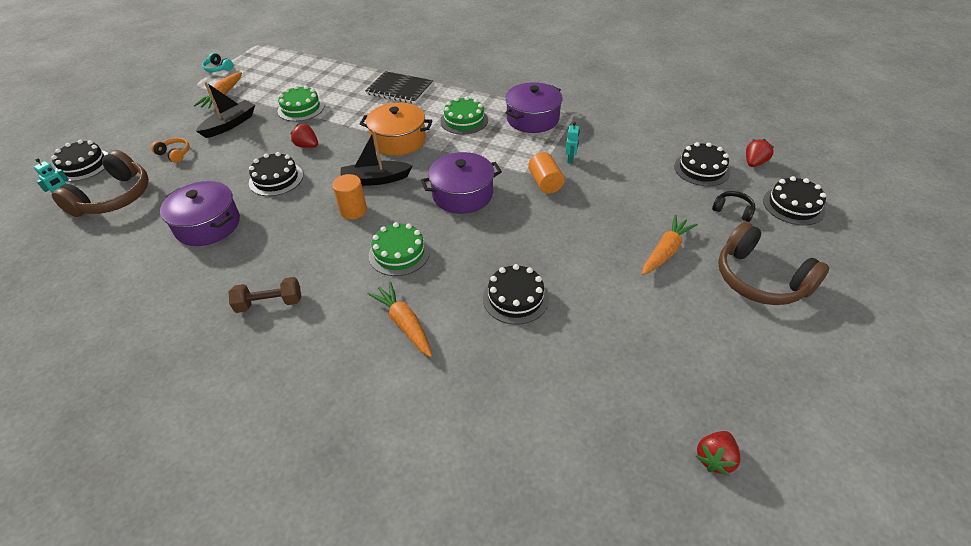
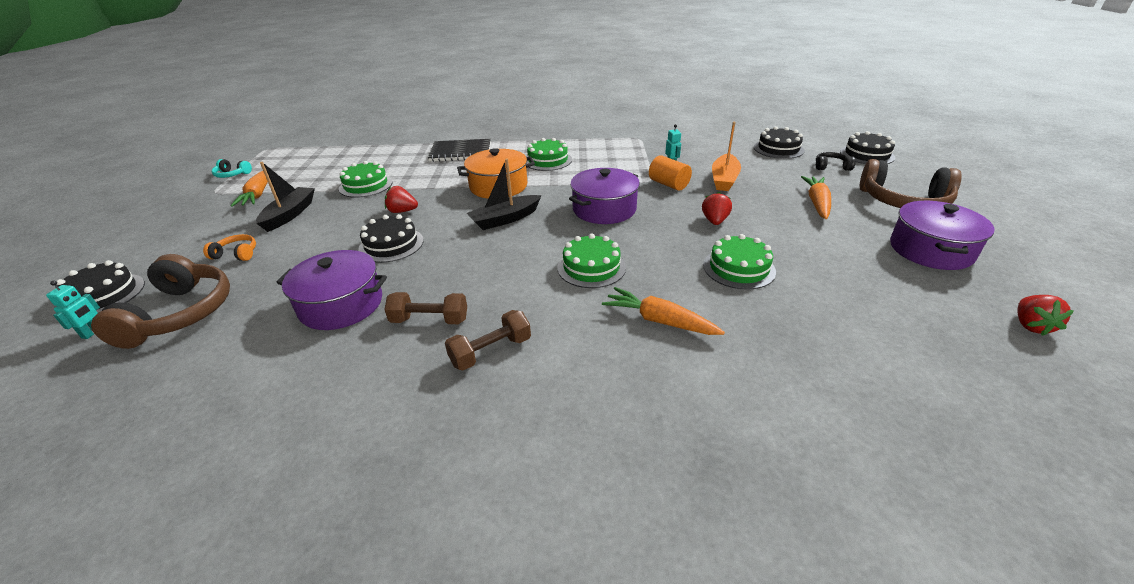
camera: 25 degrees left, 10 degrees down
(251, 260) = (429, 320): none -> brown dumbbell
(353, 211) = (507, 248): orange cylinder -> none
(515, 298) = (739, 268): black cake -> green cake
(532, 119) = (608, 147): purple pot -> purple pot (930, 250)
(604, 193) = (724, 179): none -> orange boat
(754, 163) = (809, 137): red strawberry -> red strawberry (714, 221)

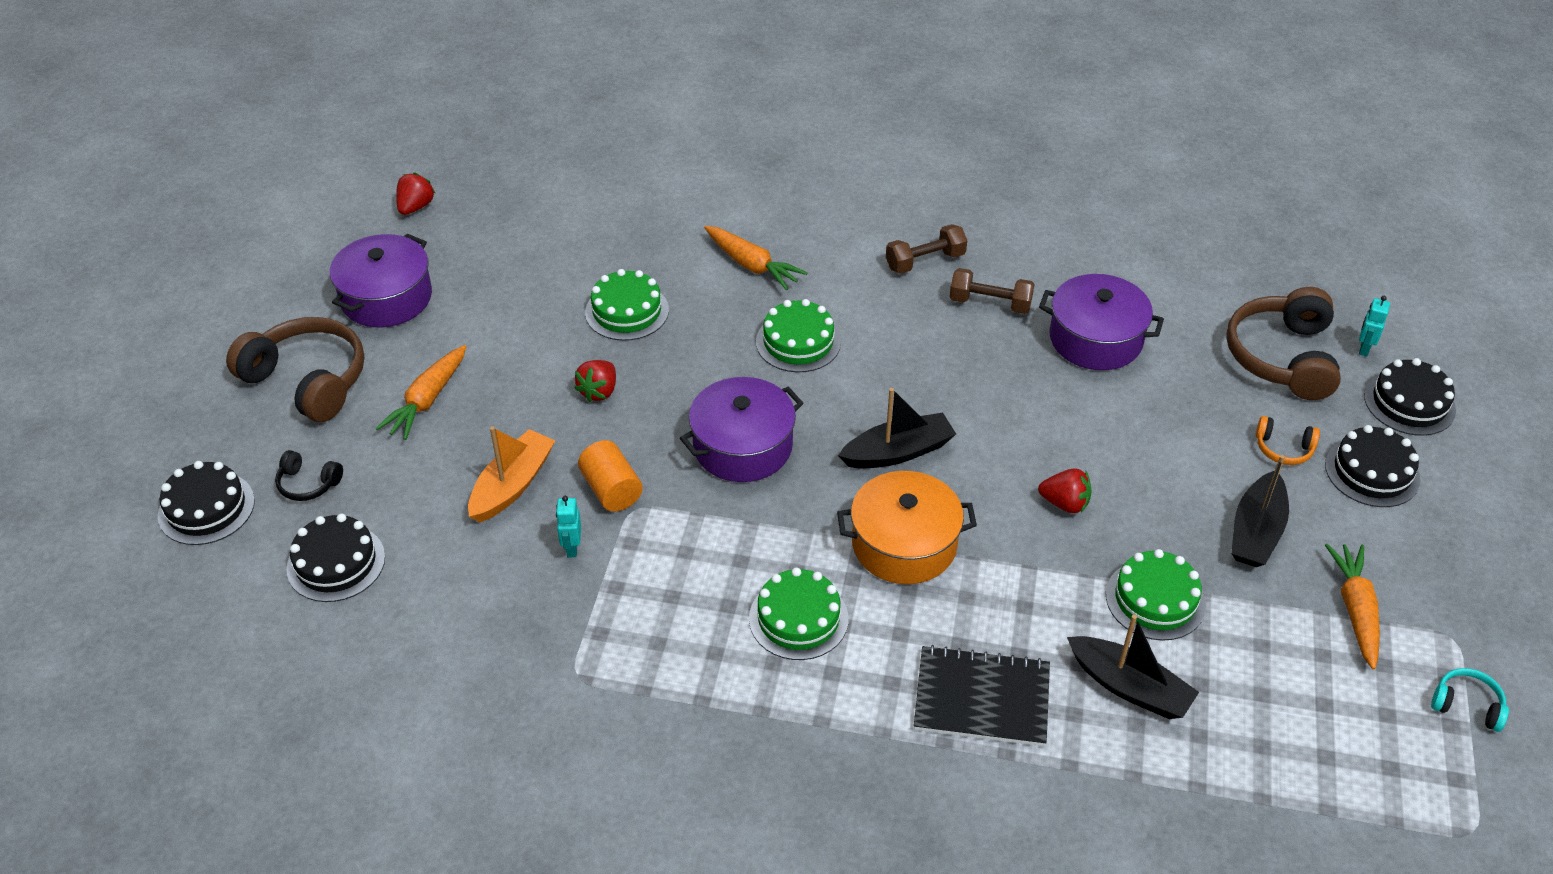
camera: 170 degrees left, 10 degrees up
(391, 244) = (1063, 428): black cake -> black cake (1372, 472)
(392, 162) = (1129, 687): none -> black boat

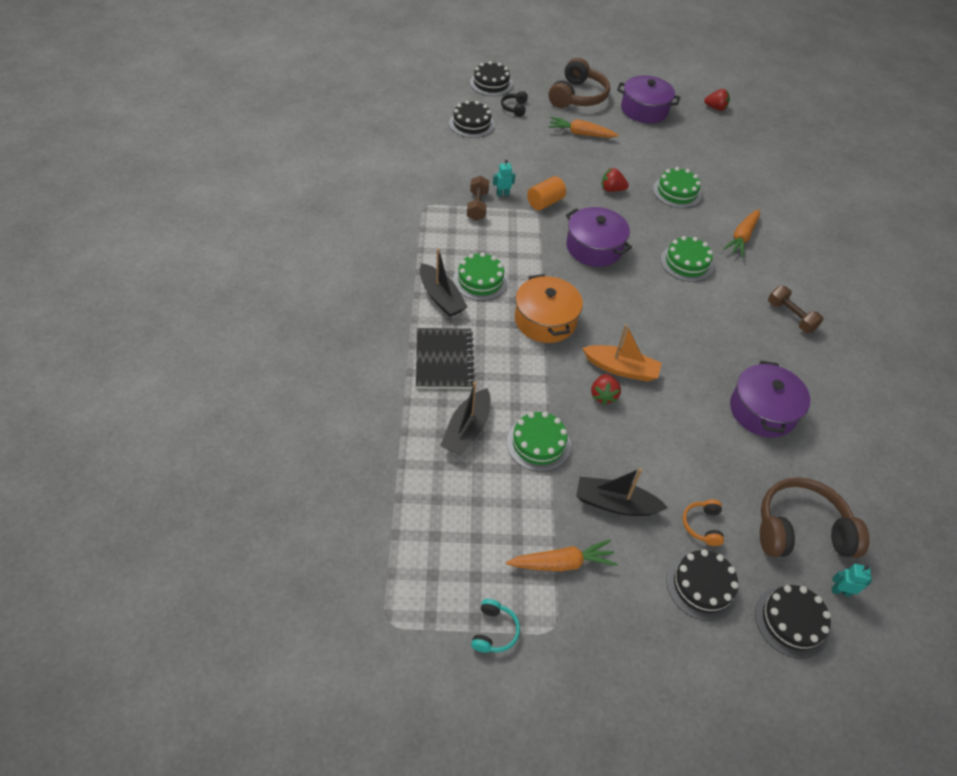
camera: 75 degrees right, 5 degrees up
(512, 485) = (536, 169): orange boat -> orange boat (621, 369)
(898, 452) = (615, 313): black boat -> black boat (441, 297)
(990, 303) = (768, 352): brown dumbbell -> brown dumbbell (477, 206)

